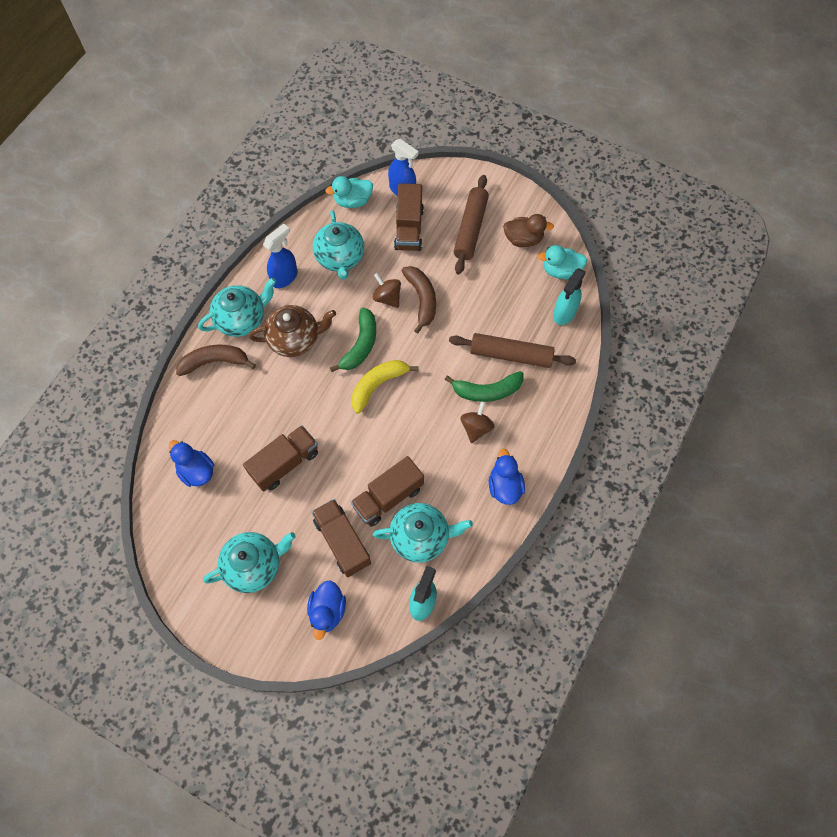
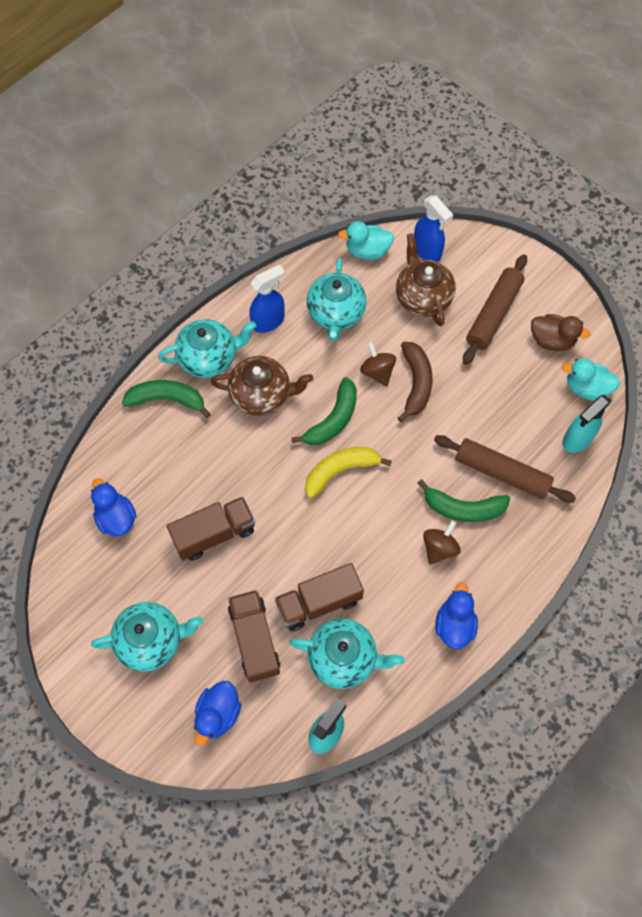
camera: 15 degrees right, 0 degrees up
(215, 362) = (167, 399): brown banana -> green banana
(409, 228) = (422, 297): brown truck -> brown teapot

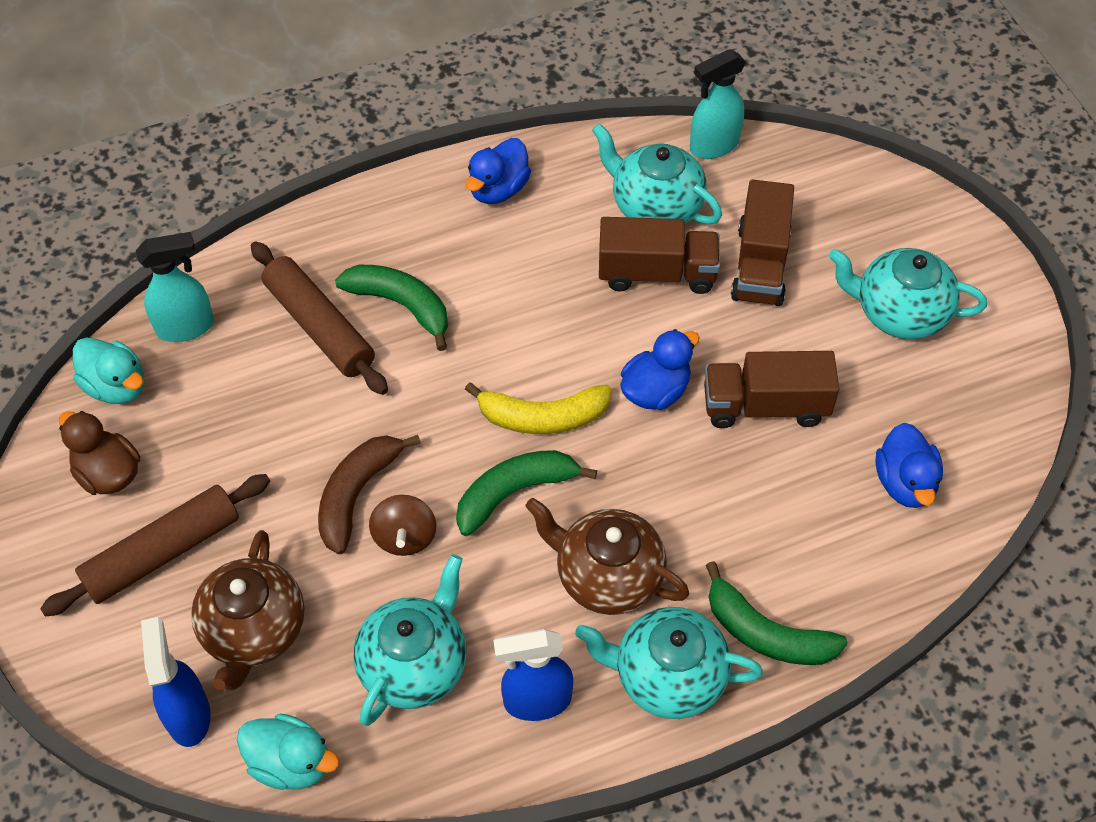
camera: 155 degrees left, 10 degrees down
(218, 714) = (838, 208): blue duck -> blue duck (655, 391)
(439, 548) = (463, 273): brown spinning top -> none

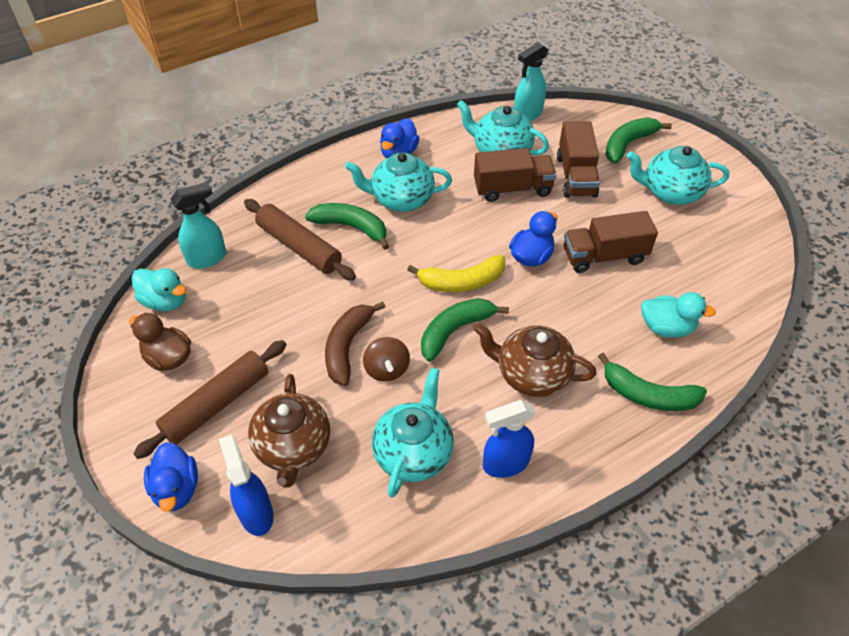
camera: 10 degrees left, 5 degrees down
(291, 763) = (339, 535): turquoise duck -> turquoise duck (666, 327)
(668, 677) = (591, 433): turquoise teapot -> turquoise teapot (401, 199)
(858, 219) = (628, 144): none -> green banana
(905, 483) = (707, 289): blue duck -> blue duck (176, 488)

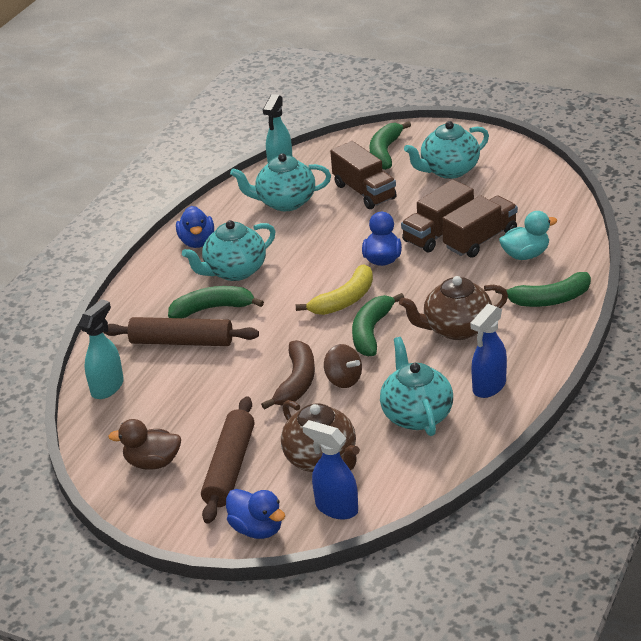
camera: 30 degrees left, 15 degrees down
(165, 301) = (104, 431): turquoise duck -> none
(347, 347) = (296, 382): brown banana -> brown banana turned 150 degrees counterclockwise
(512, 188) = (321, 222): brown truck -> brown truck (480, 240)

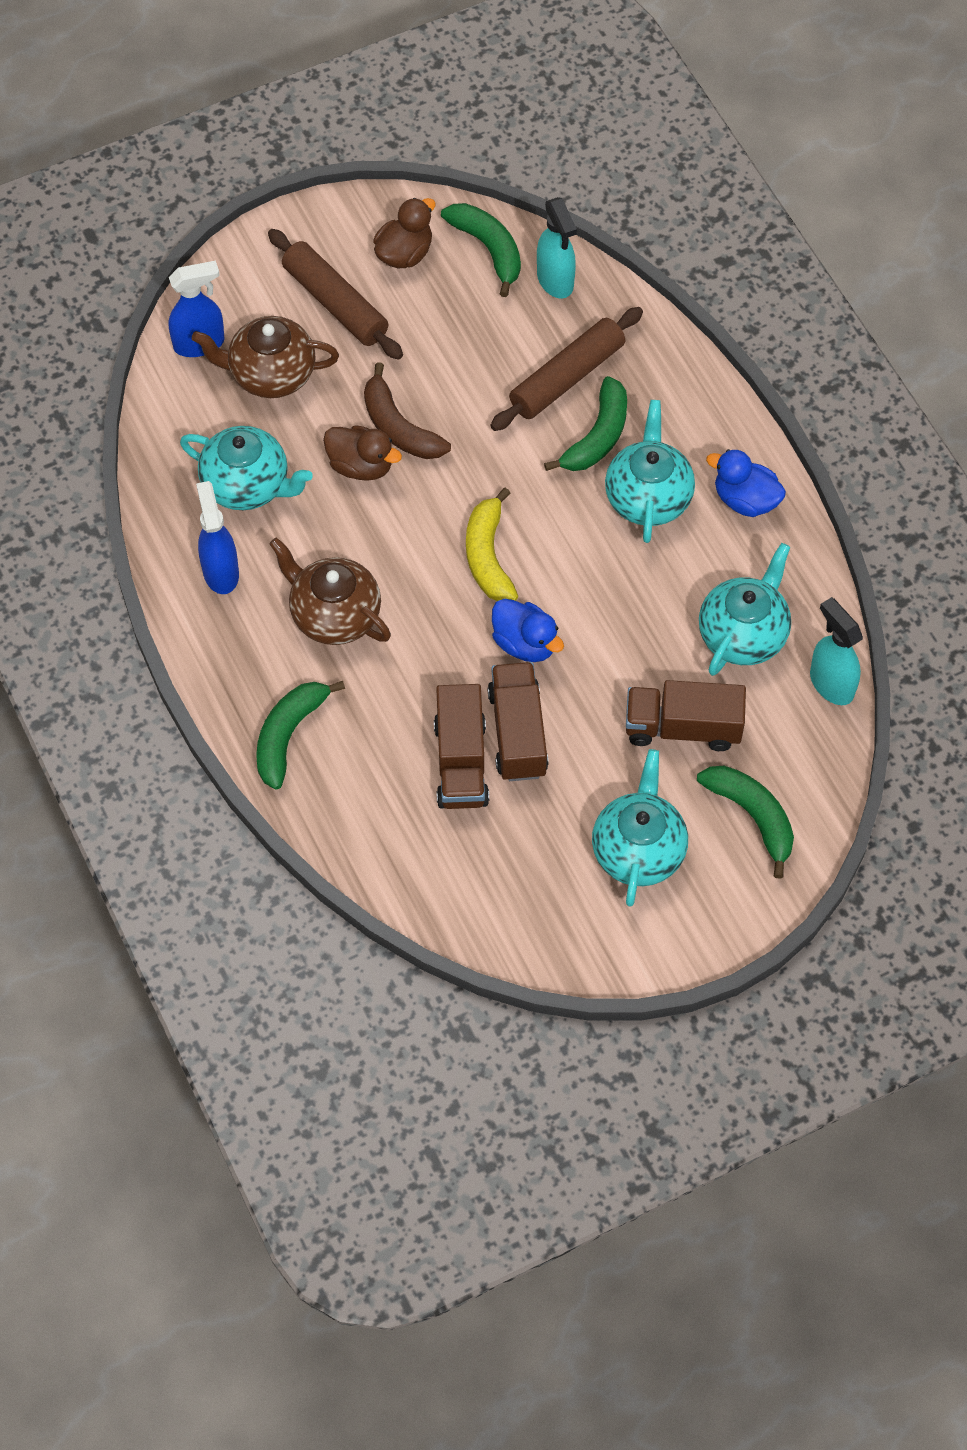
camera: 125 degrees right, 25 degrees up
(257, 529) = (237, 275): blue duck -> none
(343, 380) = (361, 466): brown spinning top -> brown duck
(371, 331) = (410, 541): green banana -> green banana (488, 249)
(456, 329) = (334, 615): brown teapot -> brown teapot turned 75 degrees counterclockwise
(525, 255) = (387, 781): turquoise duck -> none

